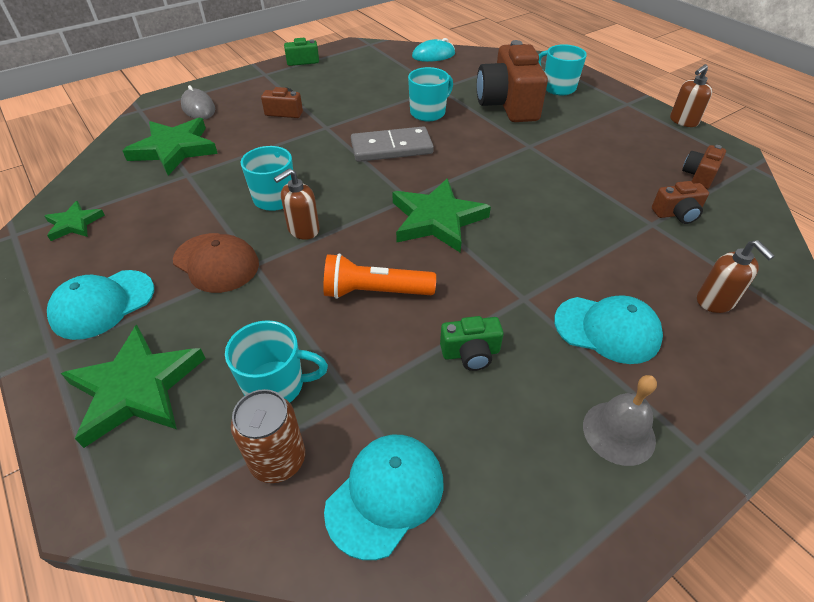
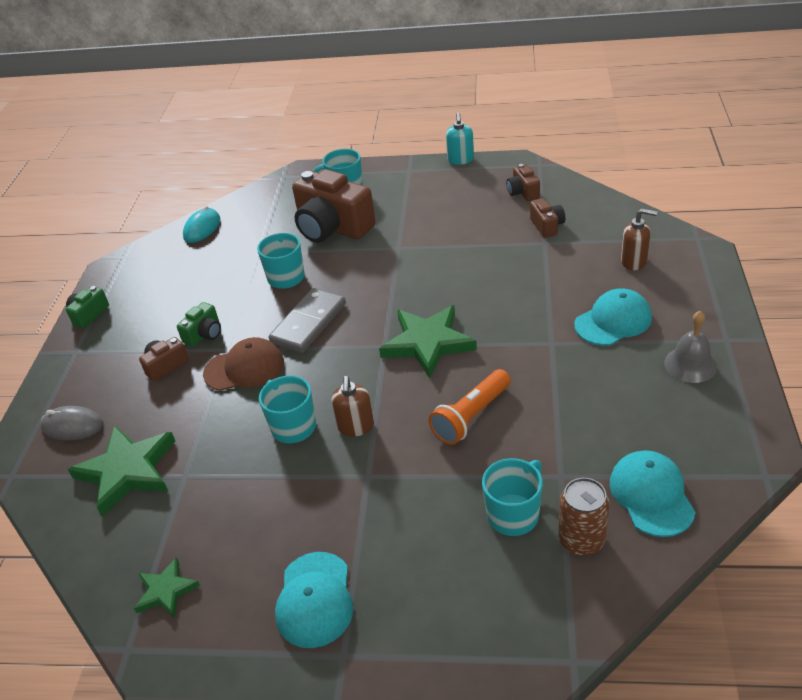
camera: 45 degrees left, 5 degrees down
(136, 388) = (441, 604): green star -> none
(216, 263) = (339, 500): brown cap -> brown cap (244, 368)
(470, 353) = (575, 396): green camera -> green camera (204, 334)
(677, 214) = (547, 226): brown camera -> brown camera turned 45 degrees counterclockwise
(683, 121) = (460, 160): brown soap dispenser -> turquoise soap dispenser

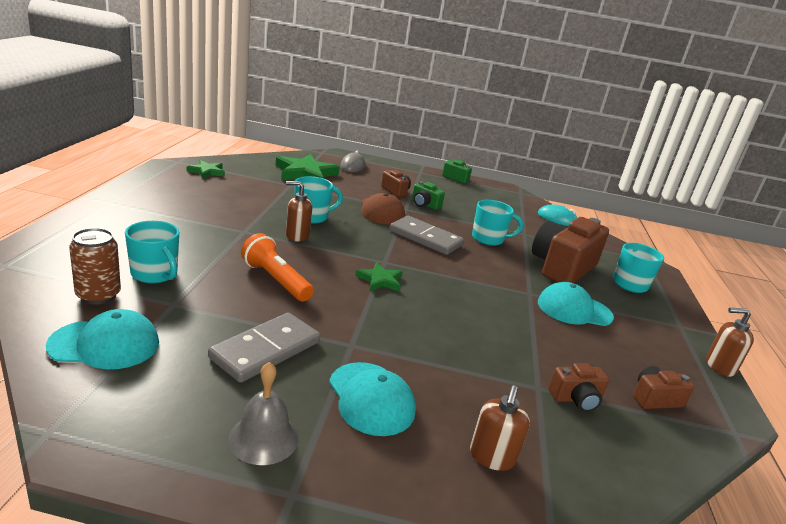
camera: 85 degrees right, 15 degrees down
(314, 599) = (158, 201): turquoise cap -> turquoise cap (574, 309)
(427, 343) = (380, 280): green star -> green star, size x0.54
(460, 160) = (719, 366): turquoise soap dispenser -> brown soap dispenser
(592, 391) = (265, 350): none -> grey domino

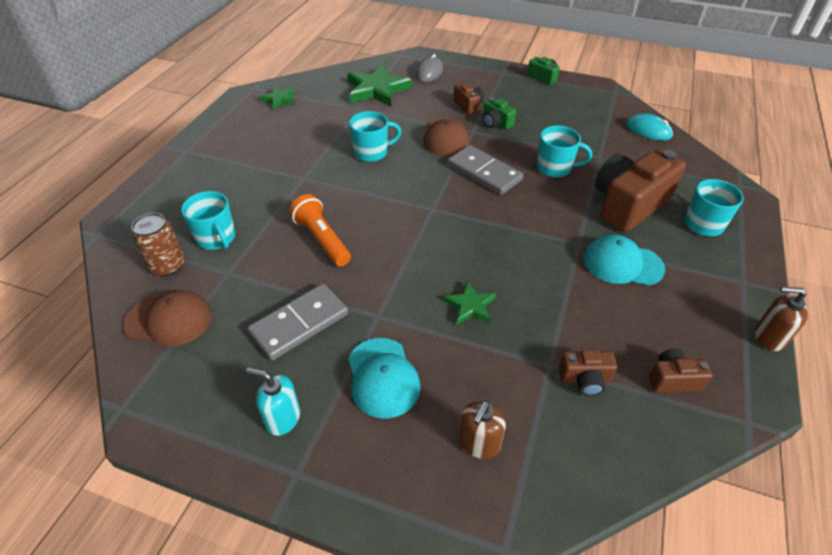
camera: 15 degrees right, 20 degrees up
(105, 344) = (169, 320): turquoise cap -> brown cap
(263, 438) = (282, 418): grey bell -> turquoise soap dispenser
(297, 236) = (352, 180): brown soap dispenser -> none
(380, 280) = (423, 234): green star -> green star (470, 306)

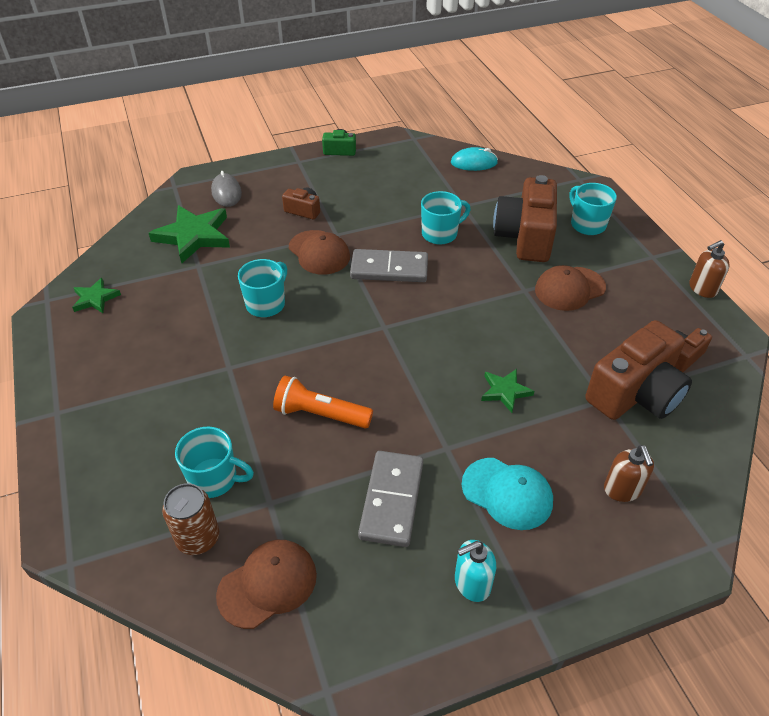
camera: 40 degrees left, 0 degrees up
(496, 123) = (347, 216): green camera -> none
(585, 379) = (635, 393): brown camera -> brown camera, size x2.14
(622, 264) = (569, 289): turquoise cap -> brown cap

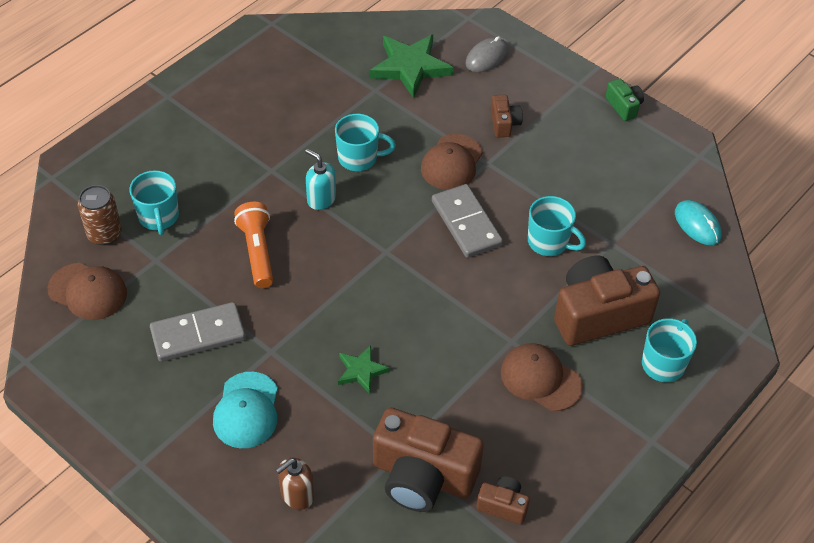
camera: 60 degrees right, 5 degrees up
(95, 298) = (292, 50): green star -> none
(472, 583) = (148, 415): turquoise soap dispenser -> turquoise soap dispenser (321, 199)
(702, 288) = (628, 502): brown soap dispenser -> none

